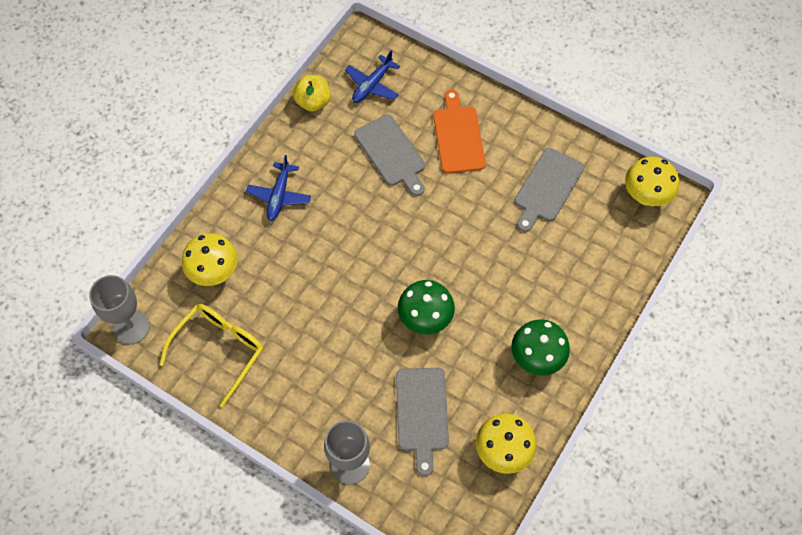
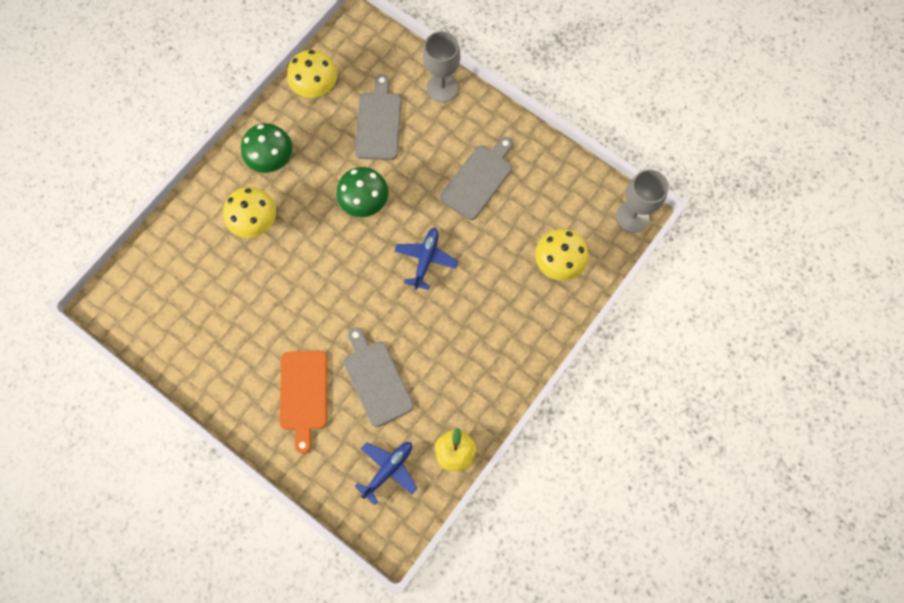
camera: 175 degrees left, 10 degrees up
(220, 349) = (551, 190): yellow glasses -> none
(279, 196) = (495, 339): blue plane -> blue plane (426, 259)
(547, 188) = (224, 325): grey cutting board -> grey cutting board (478, 179)
(645, 196) = (129, 308): yellow mushroom -> yellow mushroom (256, 222)

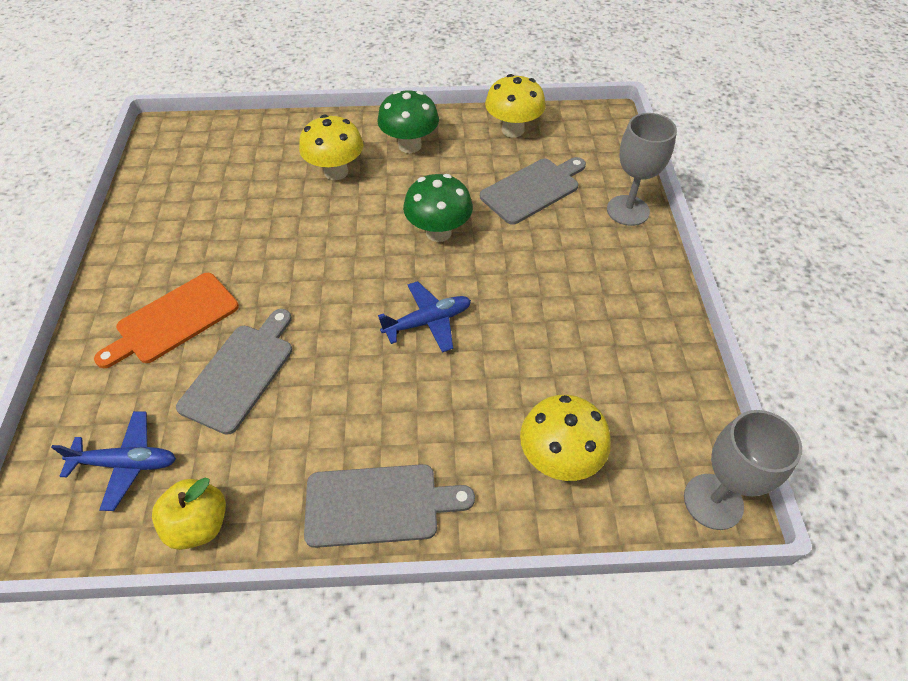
camera: 50 degrees right, 20 degrees down
(478, 179) = (570, 305): grey cutting board -> grey cutting board (379, 505)

